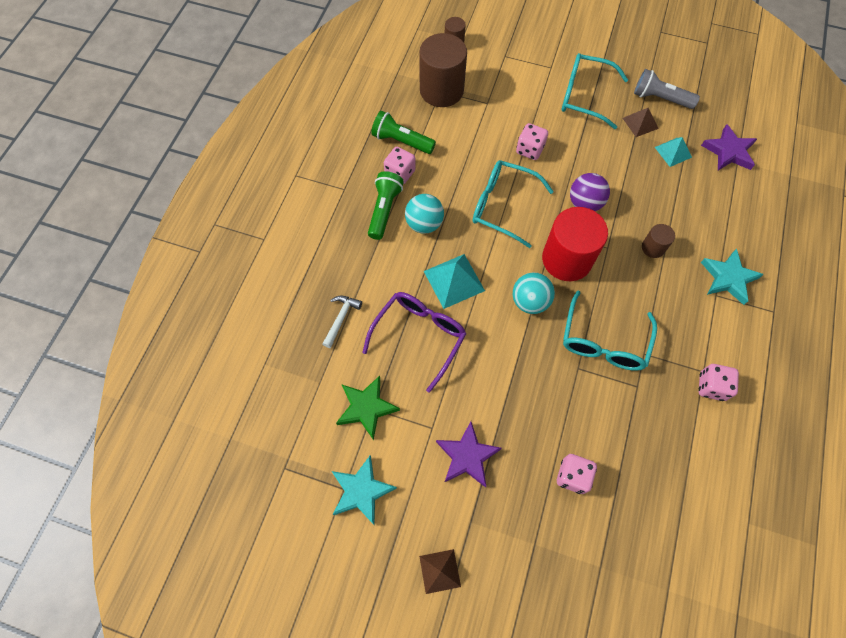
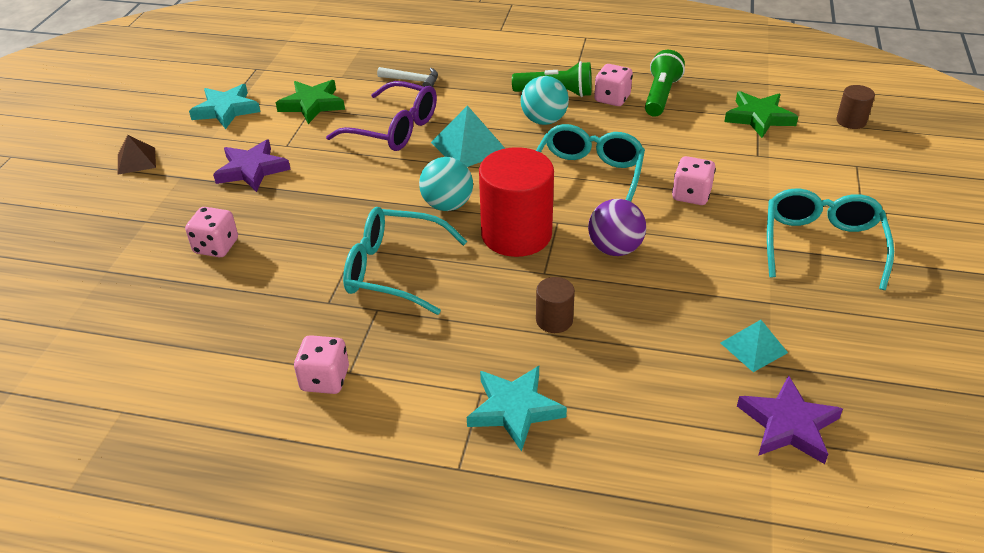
camera: 85 degrees right, 25 degrees down
(441, 90) = (759, 117): brown cylinder -> green star
(640, 123) = (798, 308): brown pyramid -> none
(660, 98) = (867, 333): grey flashlight -> none

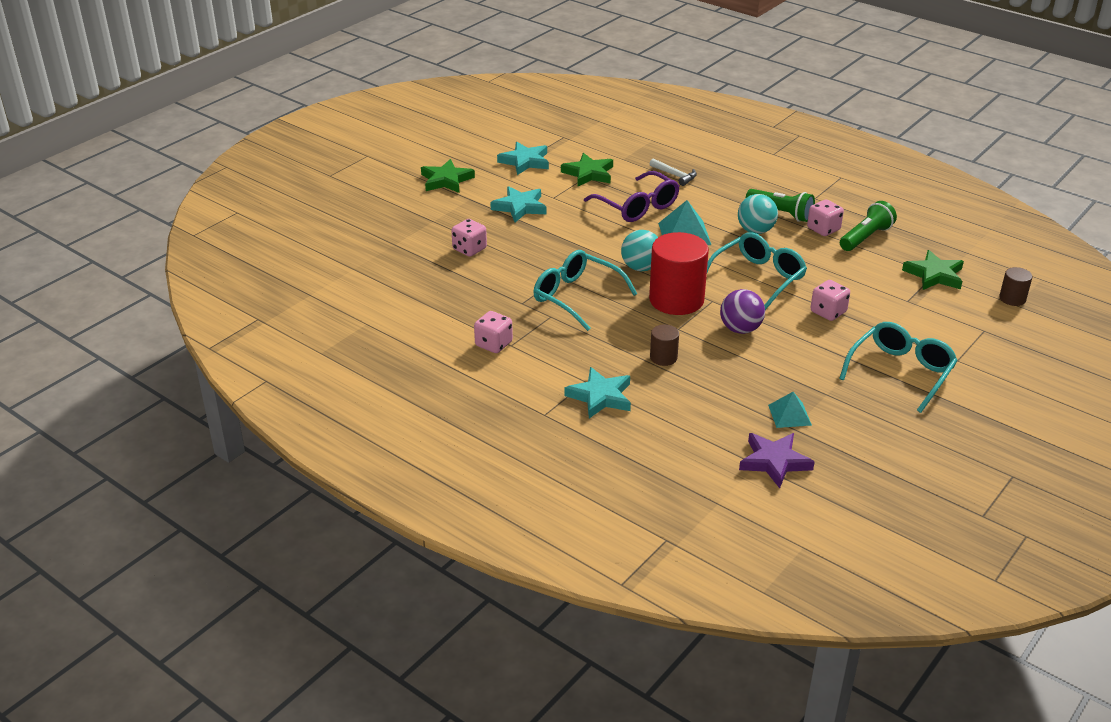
camera: 25 degrees right, 5 degrees down
(136, 161) = (446, 180): brown pyramid -> green star
(252, 170) = (520, 207): purple star -> turquoise star

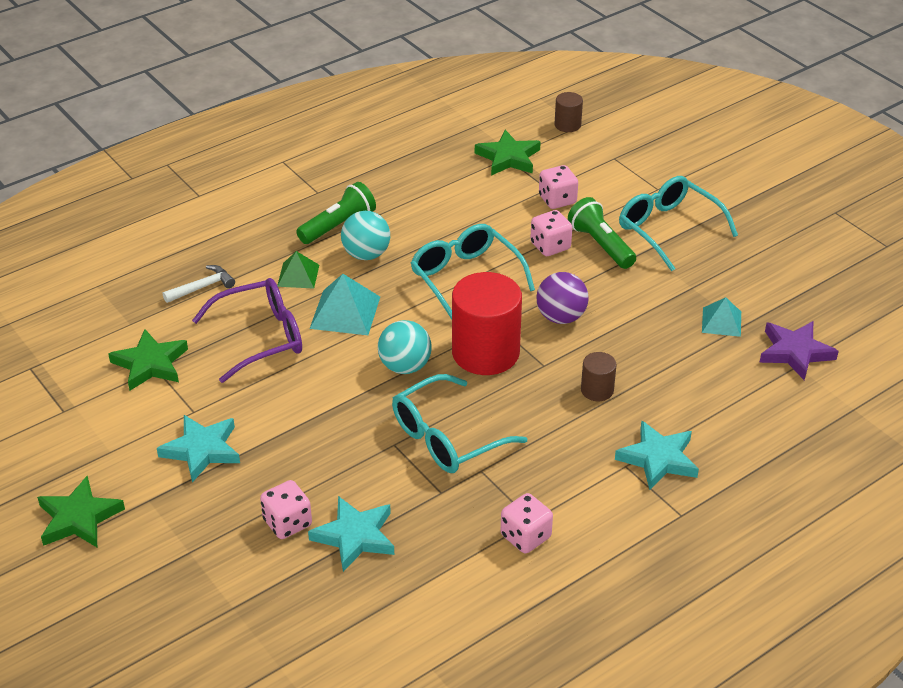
camera: 75 degrees left, 5 degrees up
(525, 161) = (77, 421): turquoise star -> turquoise star (355, 536)
(712, 208) = (298, 275): none -> green pyramid
(823, 229) = (387, 204): pink dice -> pink dice (557, 200)
(865, 237) = (418, 180): green flashlight -> green flashlight (600, 245)

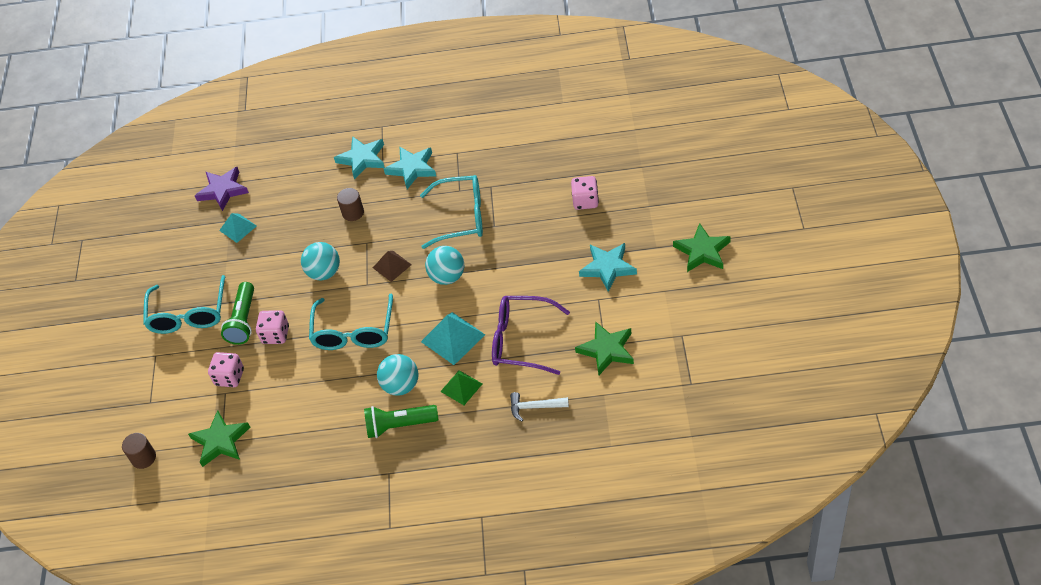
camera: 140 degrees left, 10 degrees up
(355, 536) = (554, 179): turquoise star -> turquoise star (412, 169)
(485, 353) = (392, 266): red cylinder -> brown pyramid
(525, 536) = (467, 145): pink dice -> none
(561, 317) = (324, 273): purple ball -> turquoise ball

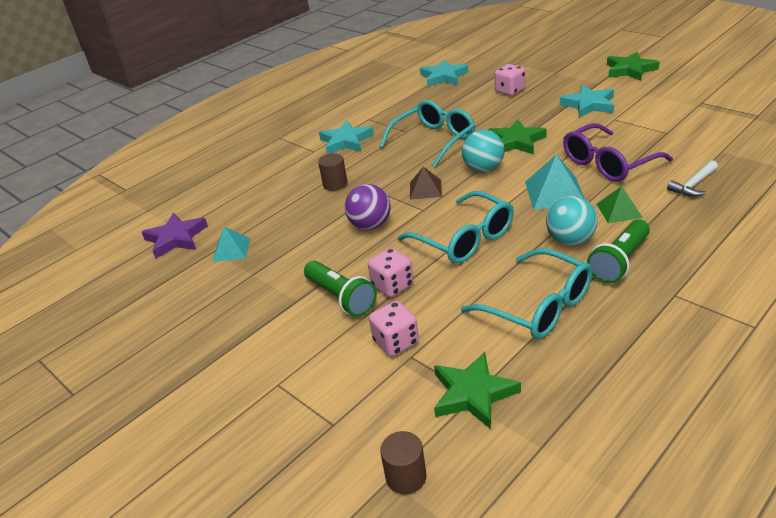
camera: 45 degrees left, 15 degrees down
(188, 315) = (270, 331): turquoise glasses -> turquoise glasses (539, 307)
(324, 273) = (370, 225): turquoise ball -> purple ball
(362, 159) = (292, 158): turquoise star -> turquoise star (443, 77)
(606, 350) = (674, 133): green star -> green star (516, 142)

